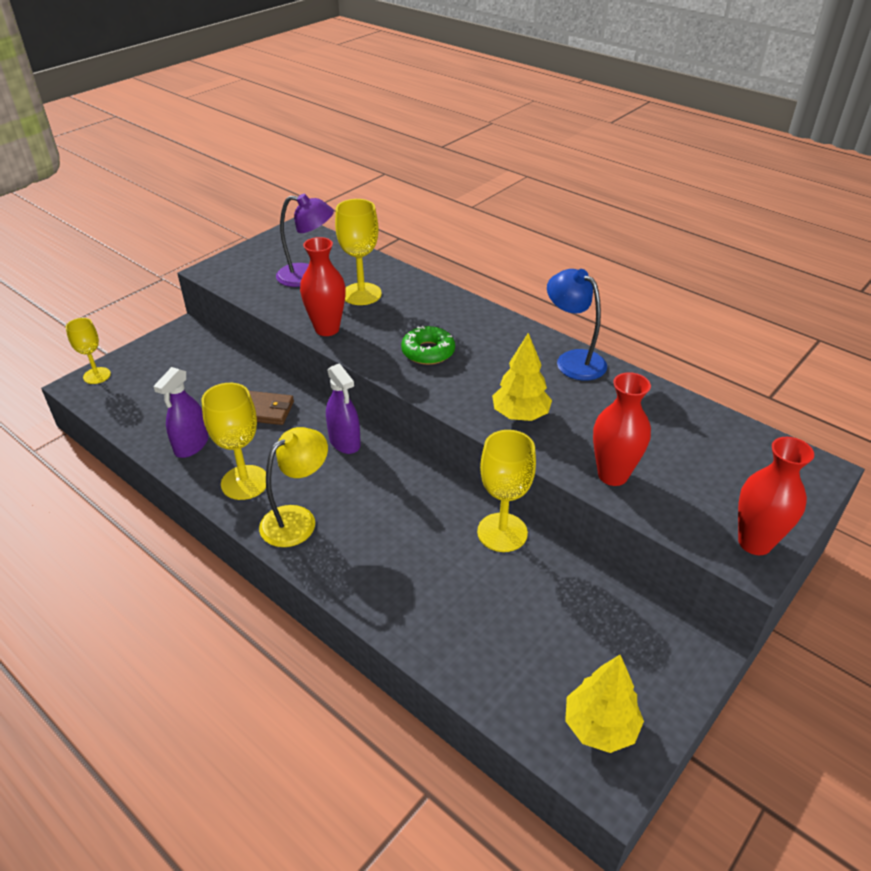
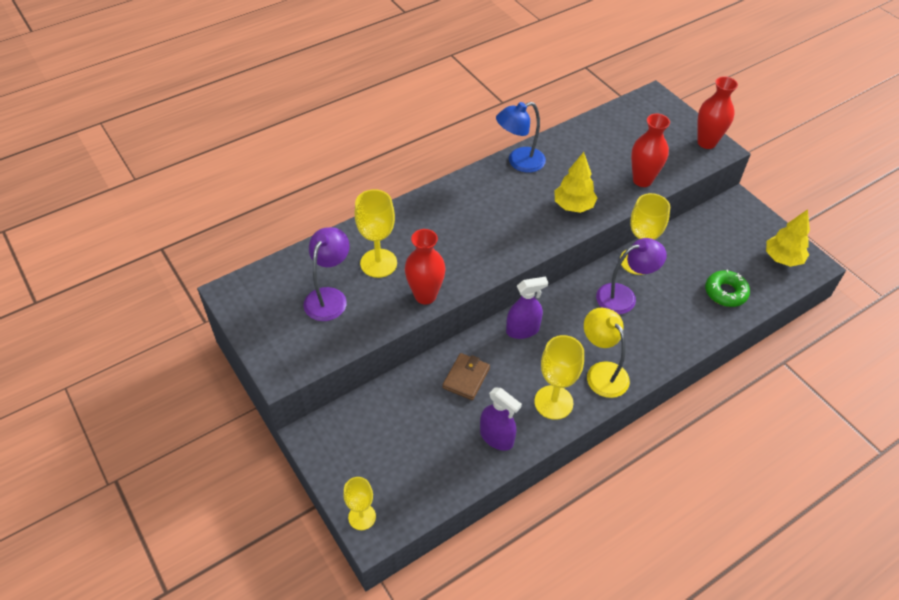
camera: 75 degrees left, 10 degrees up
(428, 352) = (482, 238): green donut -> green donut (725, 292)
(431, 526) = (624, 296): none -> purple lamp

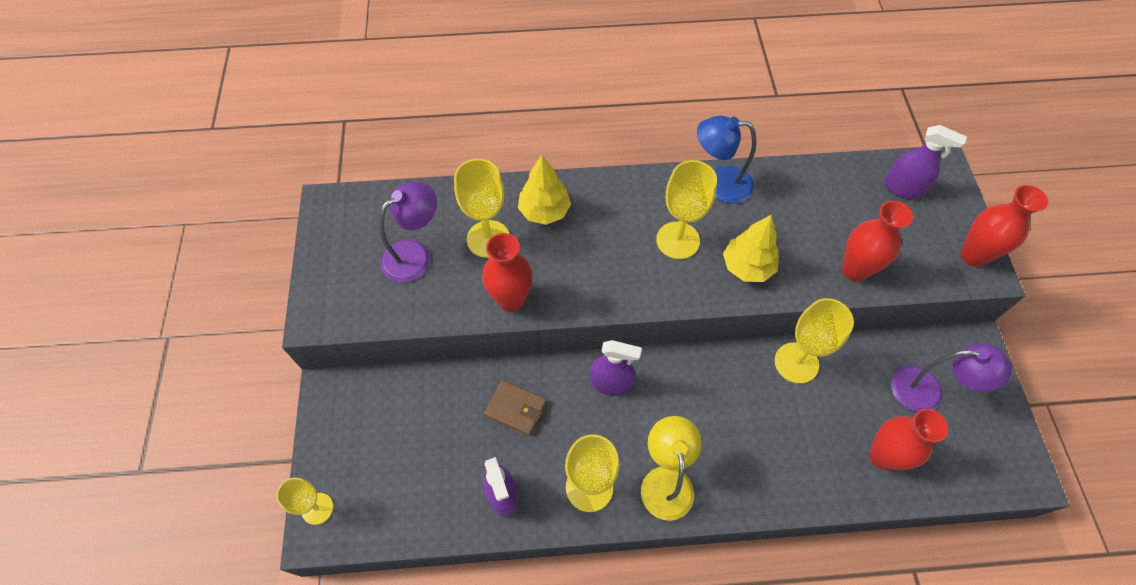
camera: 30 degrees right, 10 degrees up
(466, 378) = (515, 409): brown wallet -> brown wallet turned 60 degrees clockwise
(516, 208) = (678, 240): none -> yellow goblet
(624, 296) = (752, 399): purple lamp -> purple lamp (927, 391)
(639, 119) = (902, 188): none -> purple spray bottle
(725, 292) = (882, 456): green donut -> red vase
(782, 258) = (988, 448): yellow tree -> yellow tree (544, 211)

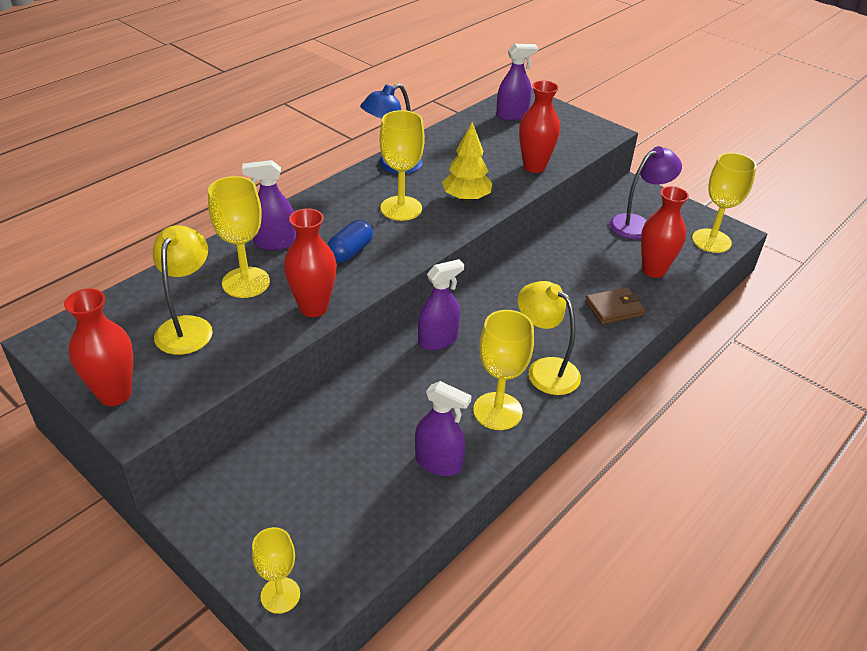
camera: 45 degrees left, 20 degrees down
(415, 255) = (188, 327): purple lamp -> yellow lamp
(515, 409) = (382, 402): brown wallet -> brown wallet (614, 308)
(544, 211) = (275, 242): yellow tree -> purple spray bottle
(591, 261) = (350, 252): none -> blue capsule
(796, 363) = (547, 254): yellow goblet -> yellow goblet (711, 241)
(973, 255) = (589, 128): red vase -> red vase (115, 394)

